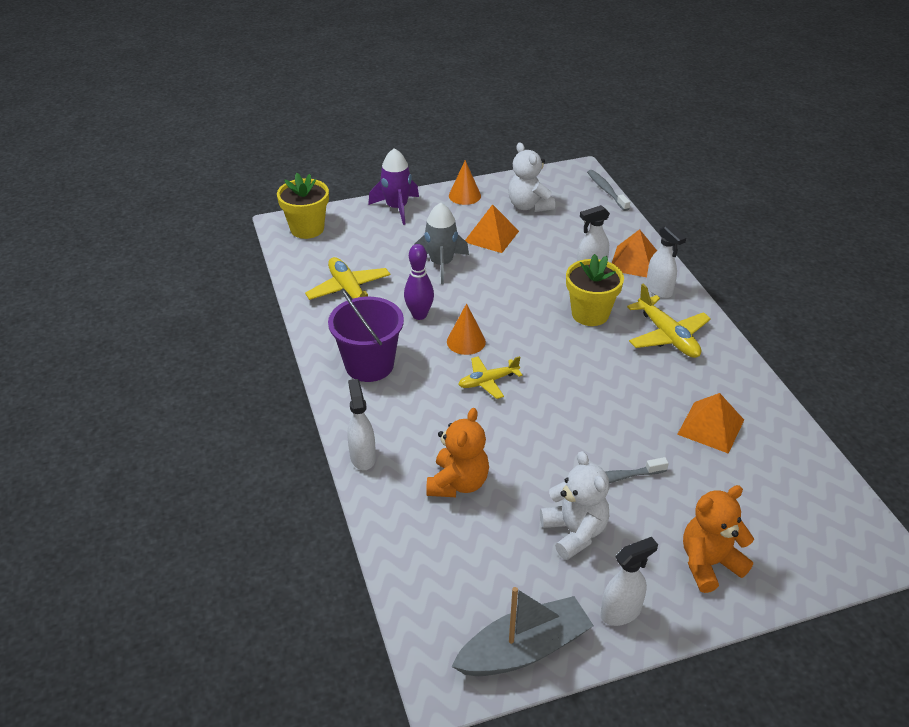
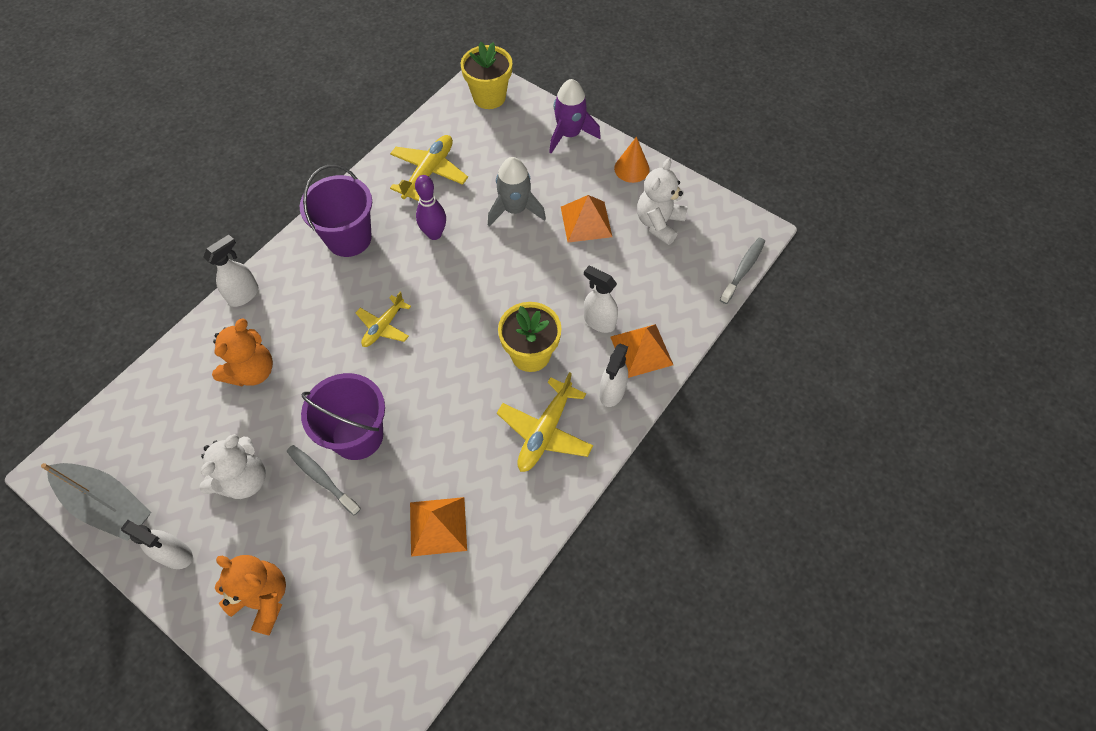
camera: 55 degrees right, 20 degrees up
(458, 483) = (252, 371): orange teddy bear -> orange teddy bear turned 45 degrees counterclockwise
(466, 341) = (423, 284): orange cone -> none
(488, 381) = (383, 327): yellow plane -> yellow plane turned 90 degrees counterclockwise
(587, 440) = (357, 435): none -> purple bucket

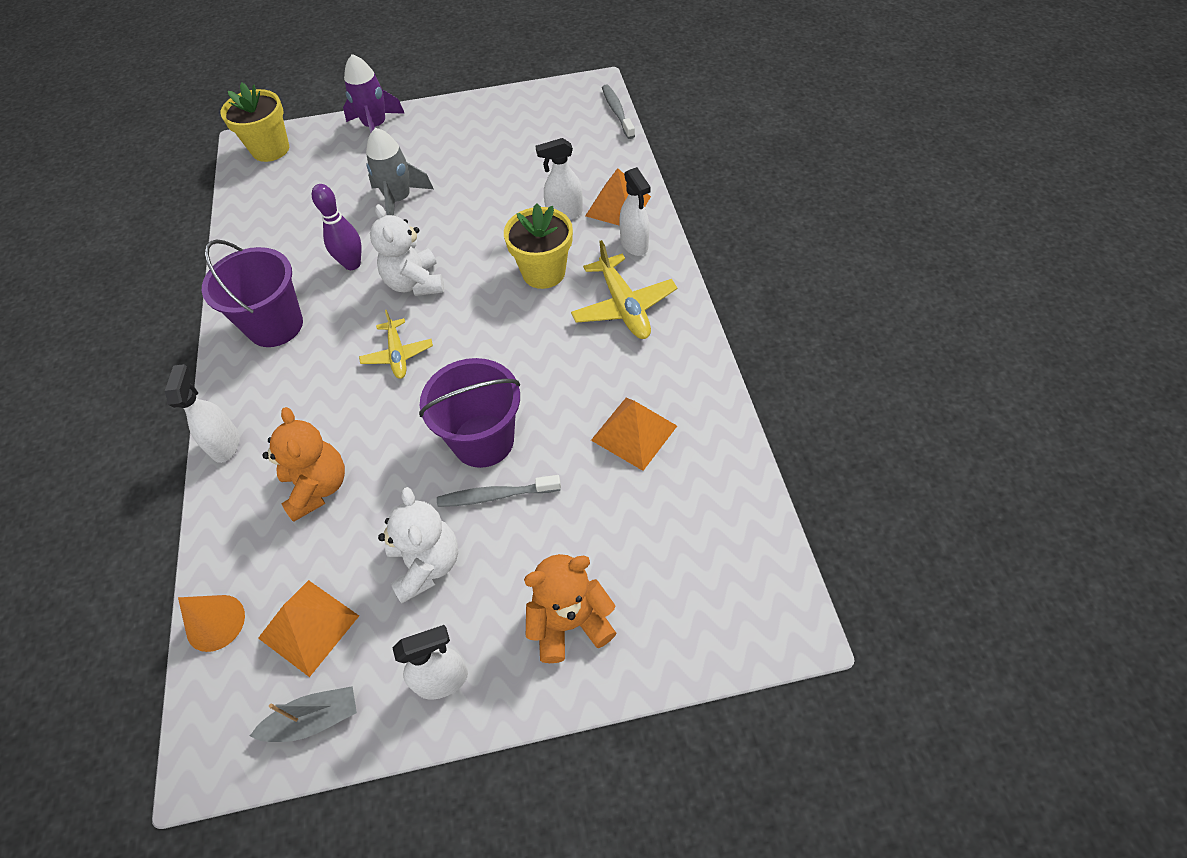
camera: 45 degrees left, 5 degrees down
(108, 505) = (314, 719): grey boat -> grey boat, size x0.59
(429, 172) = (287, 230): yellow plane -> none
(586, 221) = (466, 166): orange pyramid -> orange pyramid (308, 627)
(631, 168) = (455, 113): orange cone -> orange cone (215, 622)
(659, 223) = (522, 129): white teddy bear -> white teddy bear (415, 283)

